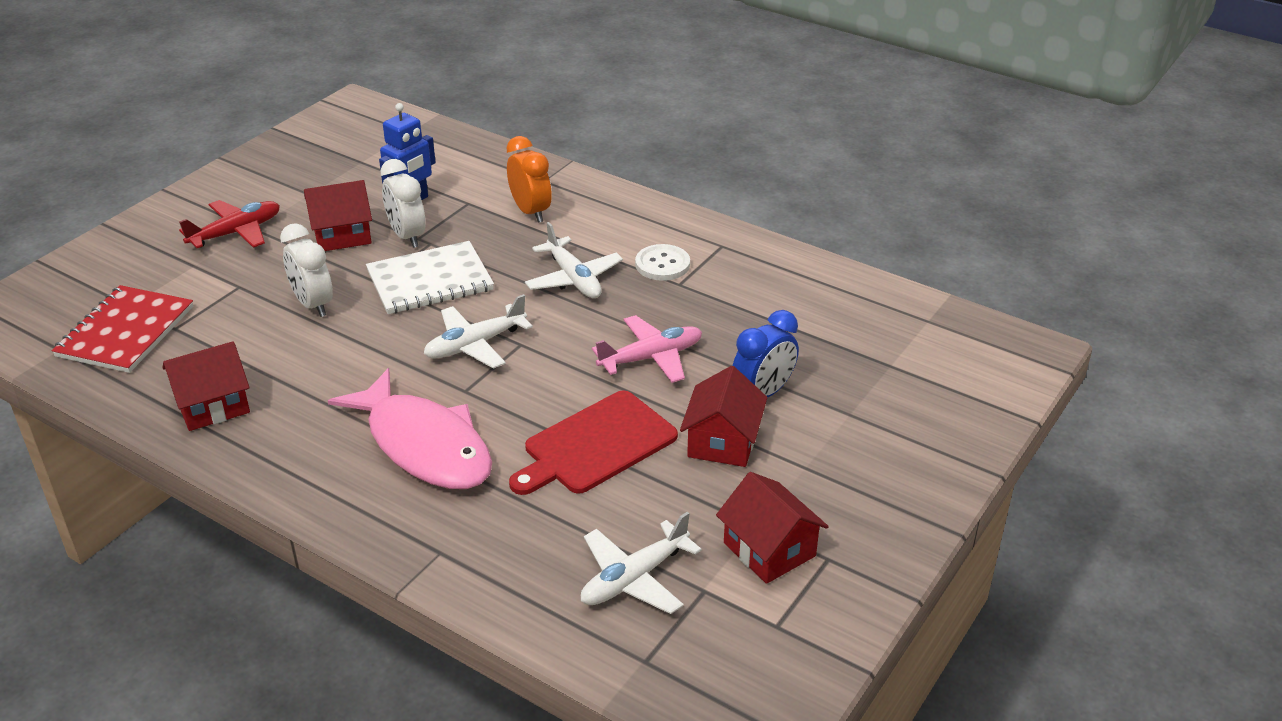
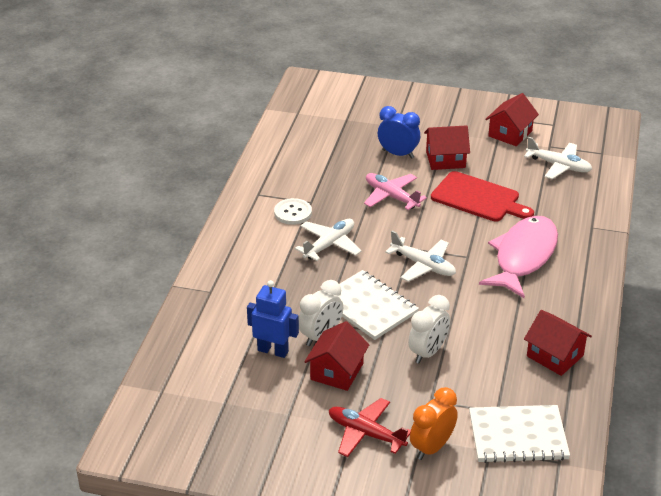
camera: 110 degrees left, 0 degrees up
(125, 332) = (518, 436): red notebook -> white notebook
(342, 235) = (337, 371): red house -> red house turned 60 degrees clockwise
(530, 212) = (257, 285): orange clock -> orange clock (432, 447)

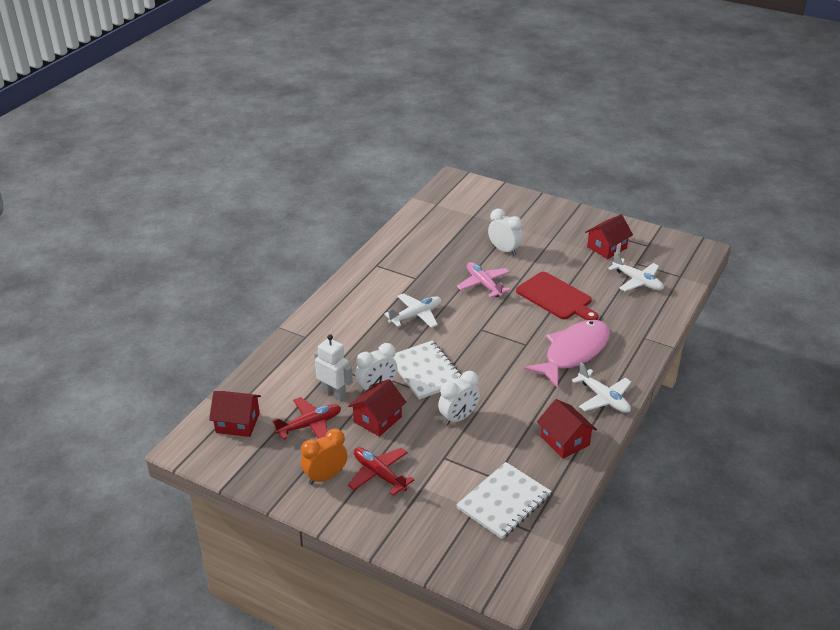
camera: 15 degrees right, 0 degrees up
(260, 393) = (310, 425): none -> red plane
(273, 351) = (334, 393): blue robot -> white robot
(293, 213) = (397, 284): white button -> none
(398, 154) = (504, 250): blue clock -> white clock
(423, 265) = (485, 345): white plane -> white plane (603, 398)
(432, 447) = (428, 497): orange clock -> orange clock (325, 476)
(445, 159) = (542, 261): red house -> red house (237, 423)
(518, 436) = (504, 502): white notebook -> white notebook turned 60 degrees counterclockwise

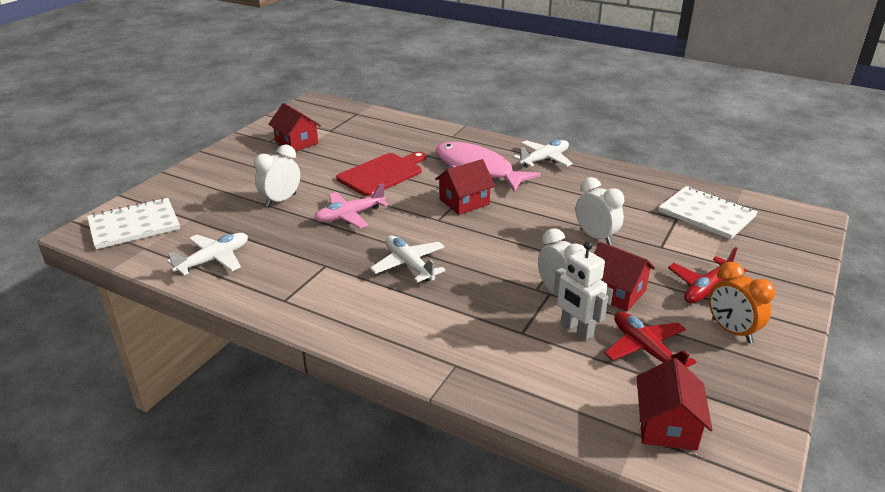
camera: 90 degrees left, 5 degrees down
(334, 393) = (576, 330): white robot -> white robot turned 75 degrees counterclockwise
(426, 371) = (520, 257): white notebook -> white notebook (134, 225)
(564, 441) = (609, 181): red house -> red house (464, 202)
(637, 281) = (361, 132): white plane -> white plane (214, 260)

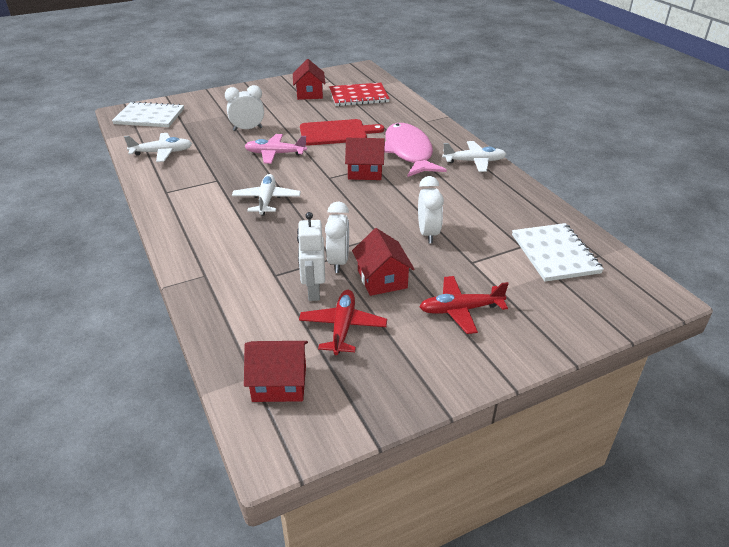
camera: 35 degrees right, 5 degrees up
(353, 130) = (358, 96): none -> red notebook
(667, 425) = (279, 383): red house -> red house turned 45 degrees clockwise
(731, 331) = (432, 348): orange clock -> none

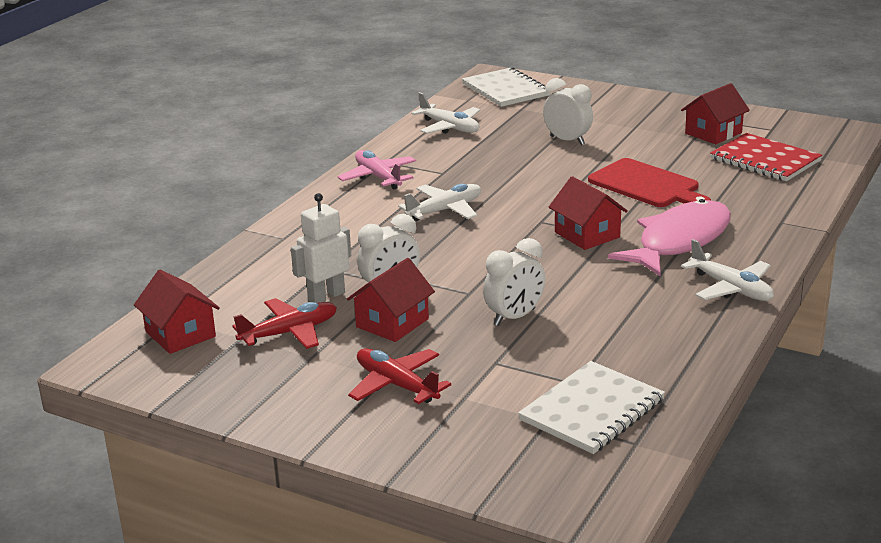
camera: 55 degrees right, 10 degrees down
(275, 154) = (541, 175): pink plane -> pink plane (378, 177)

